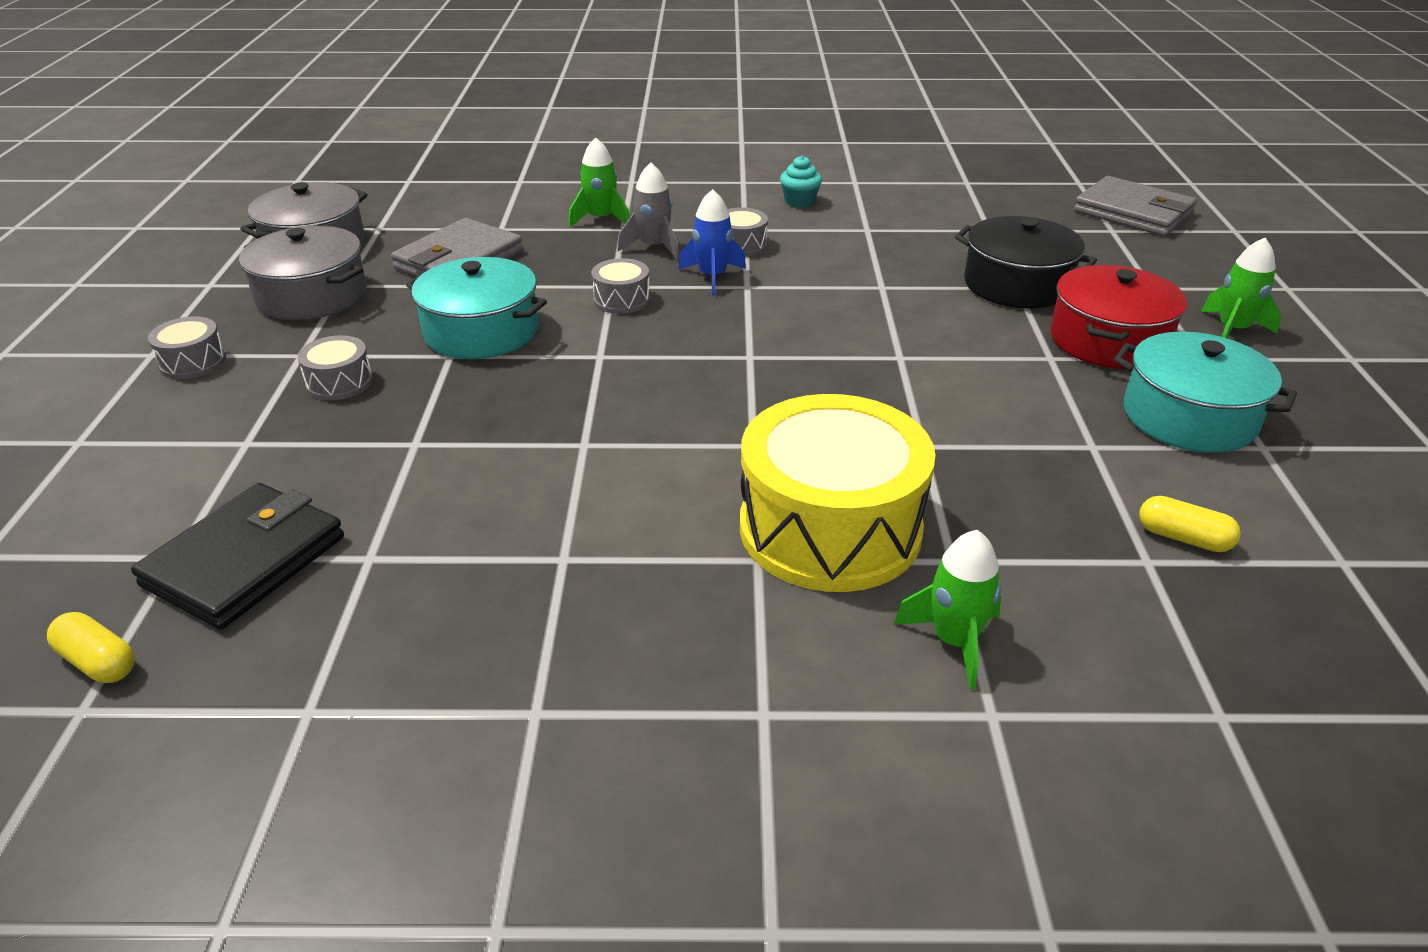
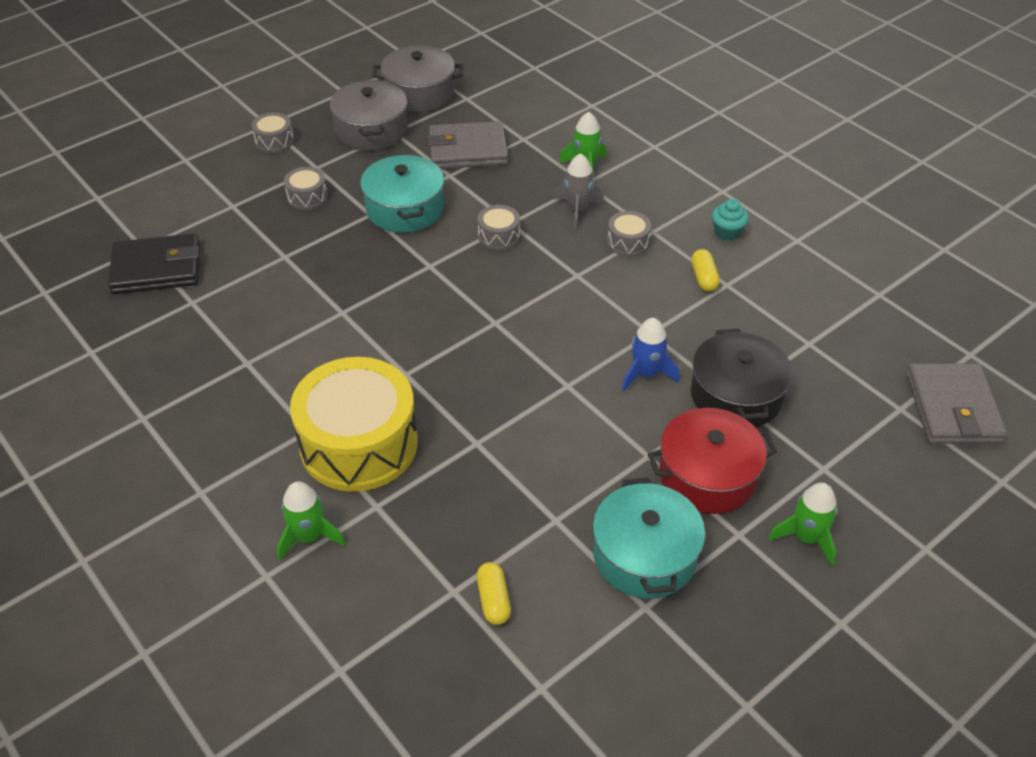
camera: 50 degrees right, 10 degrees up
(98, 662) = (69, 276): yellow capsule -> yellow capsule (704, 278)
(712, 277) = (570, 254): blue rocket -> blue rocket (646, 374)

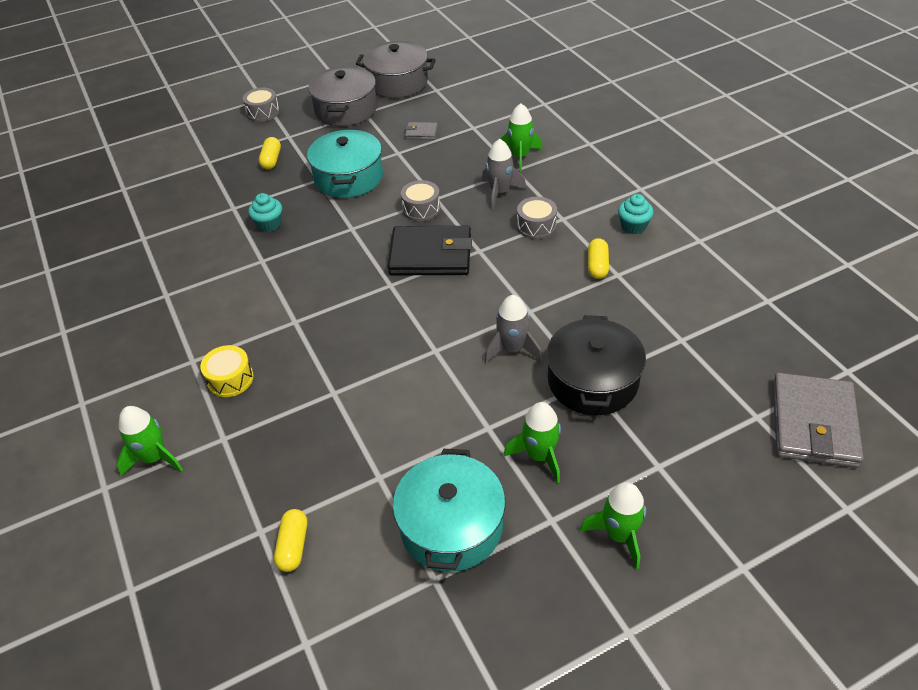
camera: 15 degrees right, 0 degrees up
(157, 268) = (127, 207): black wallet -> black wallet (430, 255)
(307, 197) = (271, 160): grey drum -> yellow capsule
(334, 271) = (269, 224): none -> turquoise cupcake
(359, 444) = (230, 379): yellow drum -> yellow drum, size x0.43
(468, 150) = (421, 133): grey wallet -> grey wallet, size x0.45
(646, 374) = (512, 349): blue rocket -> grey rocket
(707, 475) = (539, 455): red pot -> green rocket

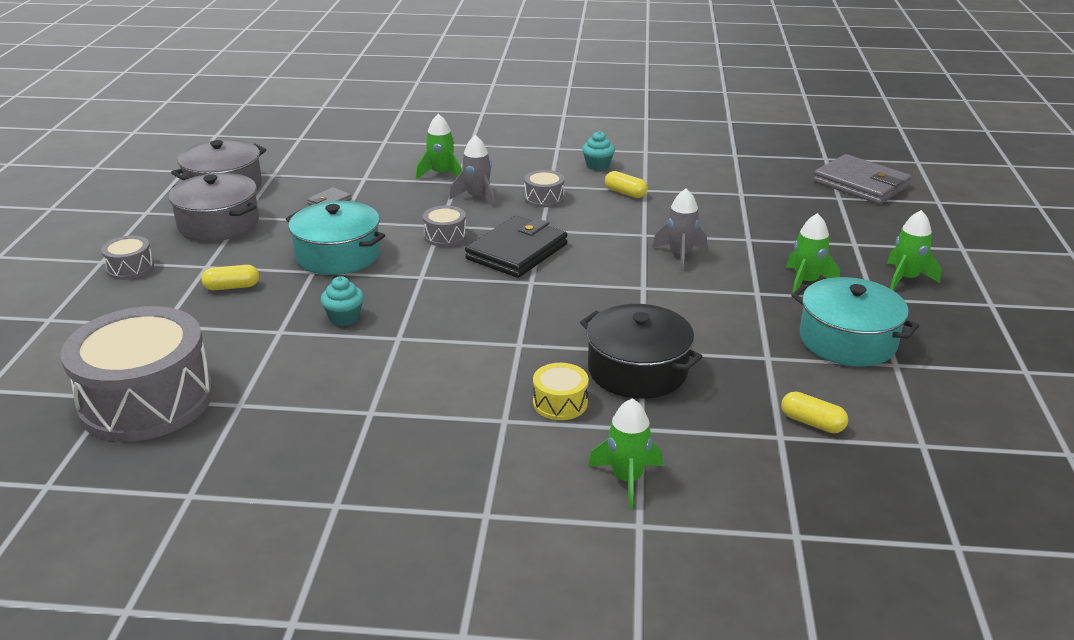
camera: 60 degrees left, 15 degrees down
(127, 202) = (146, 400): none -> grey drum
(271, 160) = (232, 287): yellow capsule -> yellow capsule turned 45 degrees counterclockwise
(592, 381) = (749, 237): black pot -> black pot (637, 370)

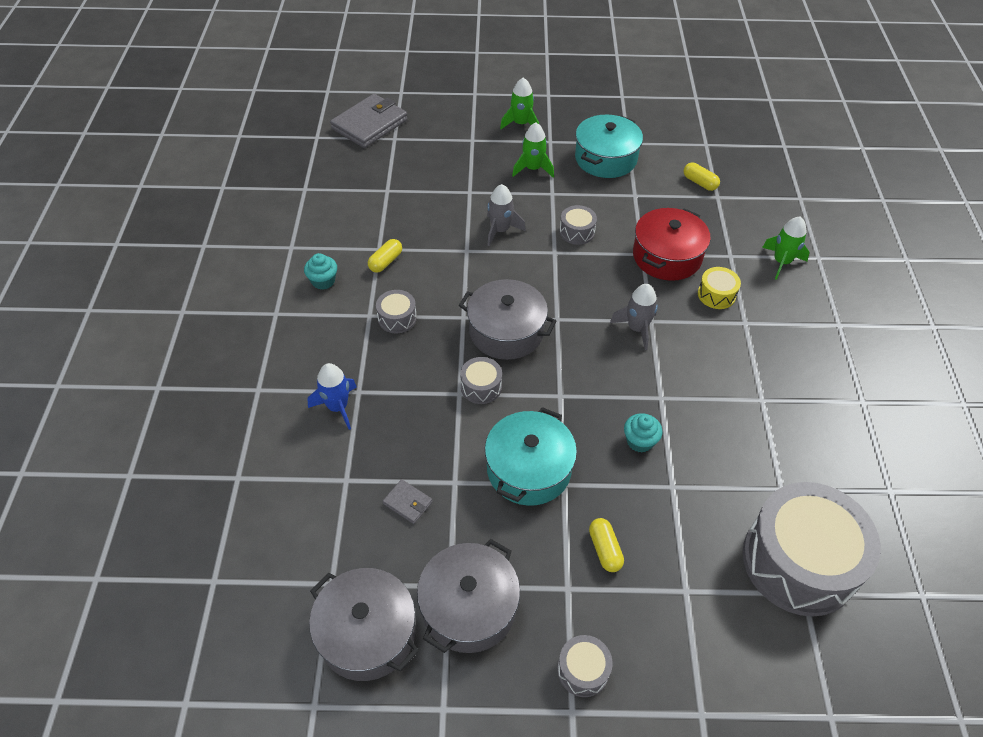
camera: 95 degrees left, 20 degrees up
(441, 174) = (338, 407): green rocket -> blue rocket
(477, 197) = (395, 370): grey rocket -> grey rocket (636, 328)
(517, 252) = (506, 331): black wallet -> grey pot
(637, 370) = (667, 256): black pot -> red pot
(682, 305) = (577, 232): none -> grey drum
(812, 423) = (699, 183): yellow capsule -> yellow capsule turned 75 degrees counterclockwise

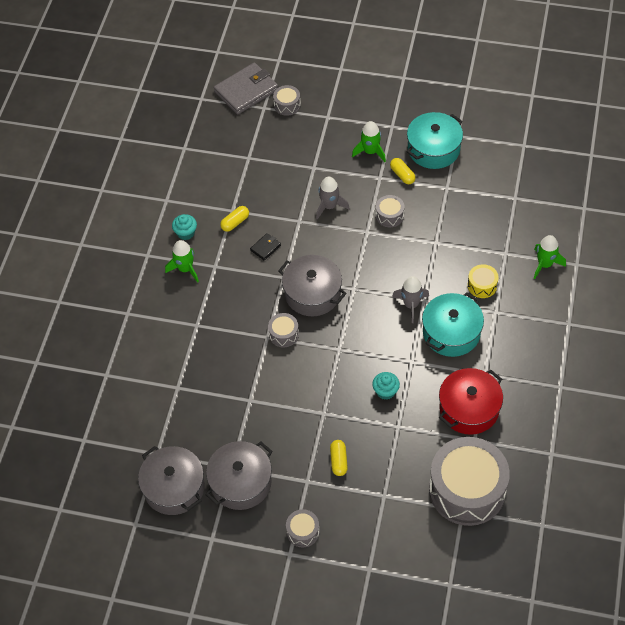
camera: 15 degrees right, 5 degrees up
(338, 407) = (180, 334): blue rocket -> none
(397, 318) = (234, 271): grey drum -> grey drum (287, 105)
(407, 503) = (215, 409): grey wallet -> none
(431, 286) = (265, 248): none -> black wallet
(521, 124) = (372, 105): green rocket -> green rocket (185, 269)
(528, 469) = (302, 399): turquoise pot -> turquoise pot (451, 332)
(667, 256) = (454, 247): red pot -> red pot (469, 409)
(699, 183) = (505, 182): yellow capsule -> yellow capsule (402, 175)

